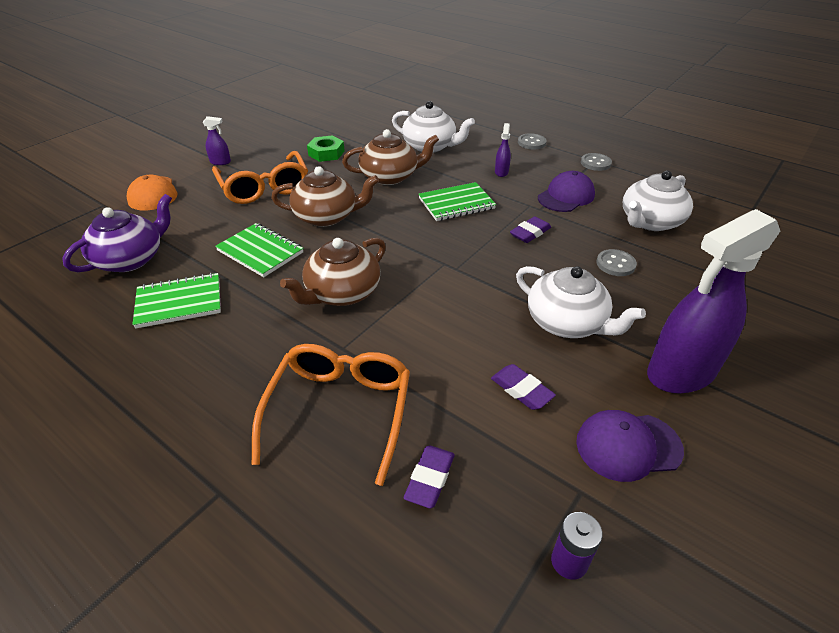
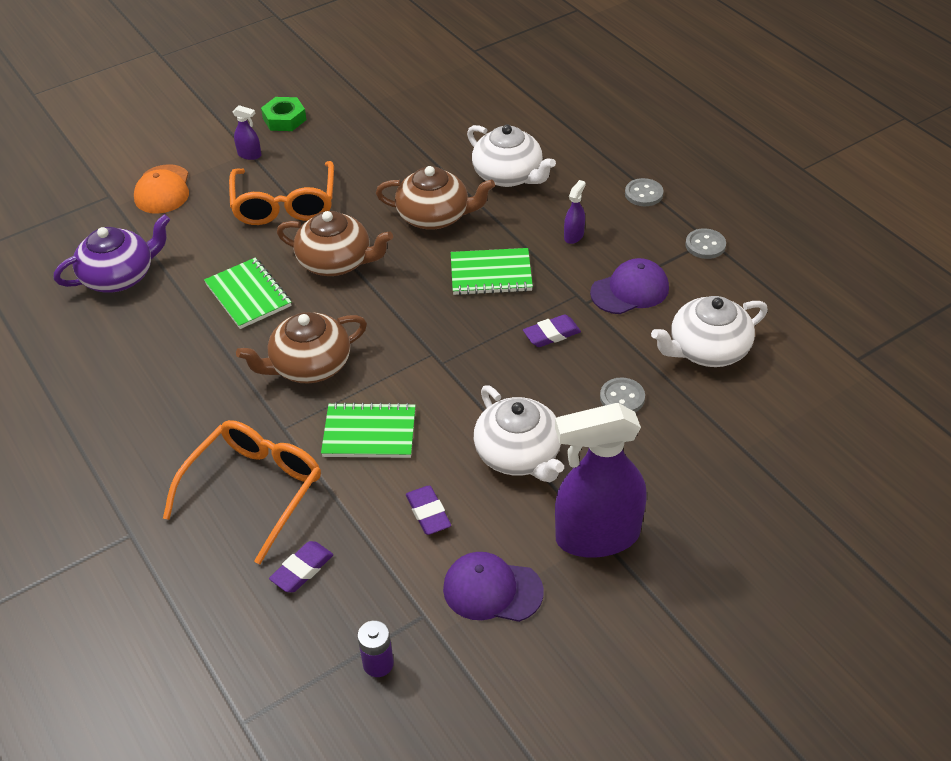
camera: 20 degrees right, 5 degrees up
(179, 302) = (151, 340): green notebook -> green notebook (369, 433)
(326, 153) = (376, 163): green nut -> green nut (284, 119)

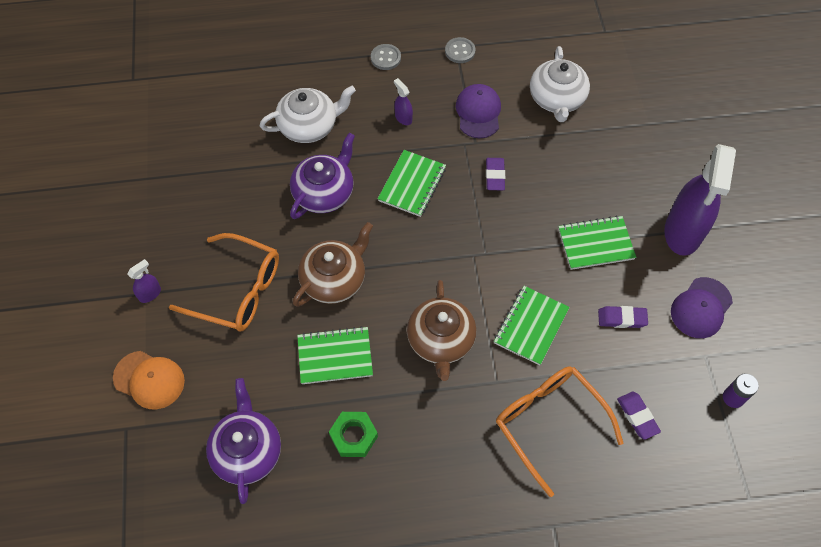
camera: 65 degrees left, 15 degrees up
(284, 119) = (119, 249): green nut -> green nut (353, 436)
(434, 216) = (324, 193): brown teapot -> purple teapot
(519, 454) = (595, 244): white teapot -> green notebook
(622, 397) = (574, 164): grey button -> none

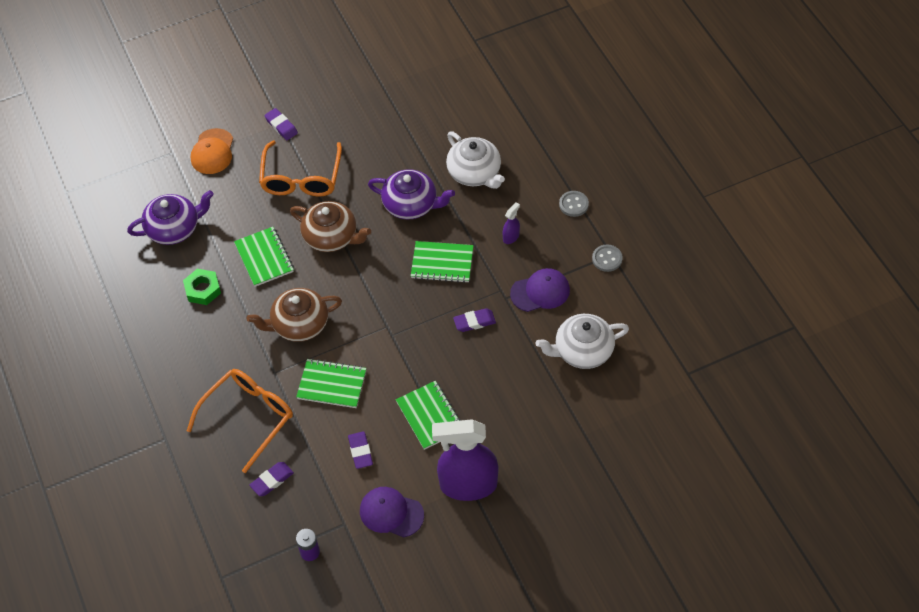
camera: 75 degrees right, 5 degrees down
(150, 294) = (281, 126): purple spray bottle -> purple eraser

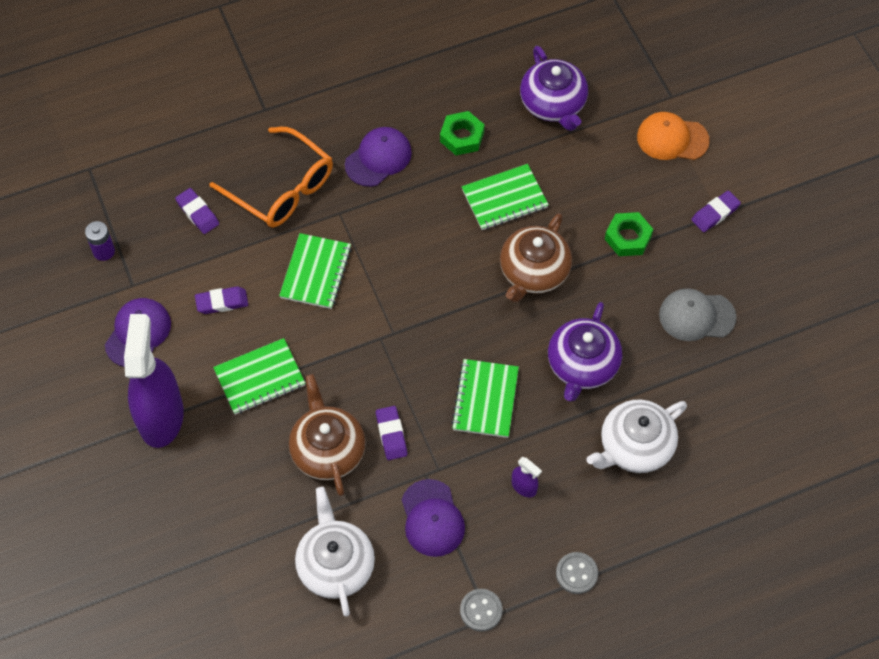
camera: 90 degrees right, 5 degrees up
(221, 348) = (378, 158): none -> purple cap
(299, 324) = (404, 237): brown teapot -> brown teapot (328, 450)
(301, 178) = (628, 237): orange glasses -> green nut
(369, 137) = (696, 316): none -> grey cap

